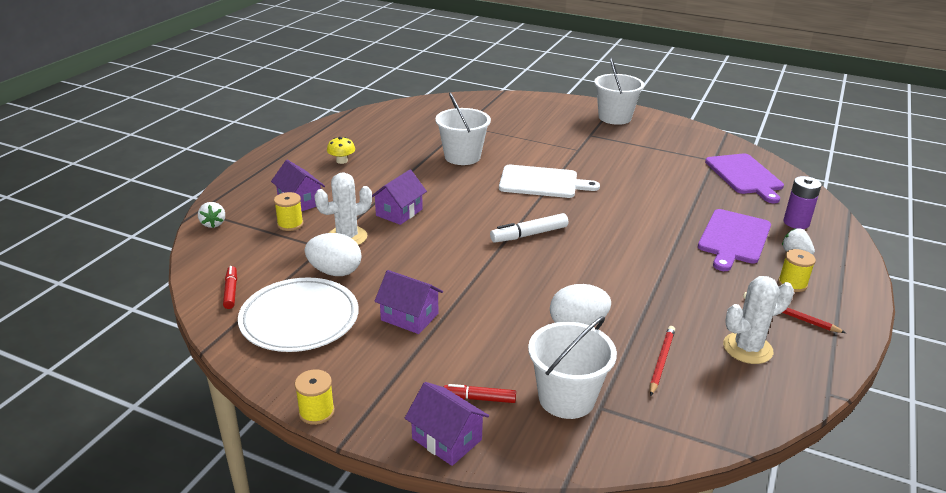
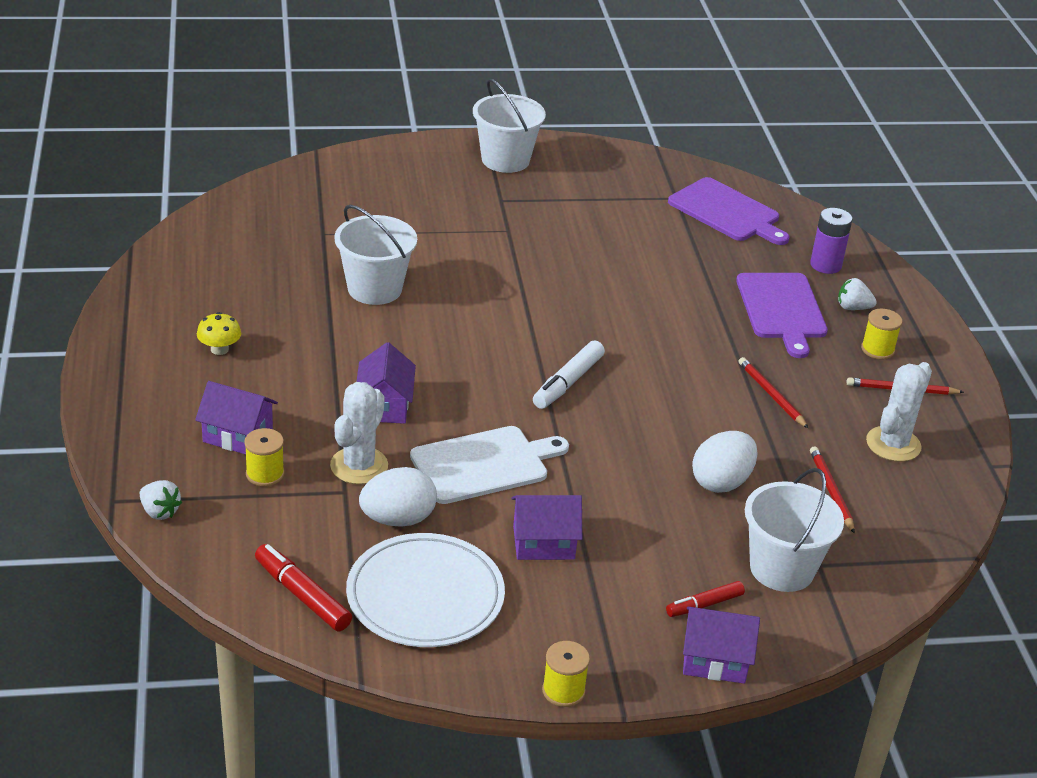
camera: 35 degrees left, 5 degrees up
(231, 291) = (302, 595): red marker -> red marker, size x1.51
(542, 182) = (512, 298): white cutting board -> white cutting board (484, 464)
(673, 285) = (771, 395): none -> red pencil

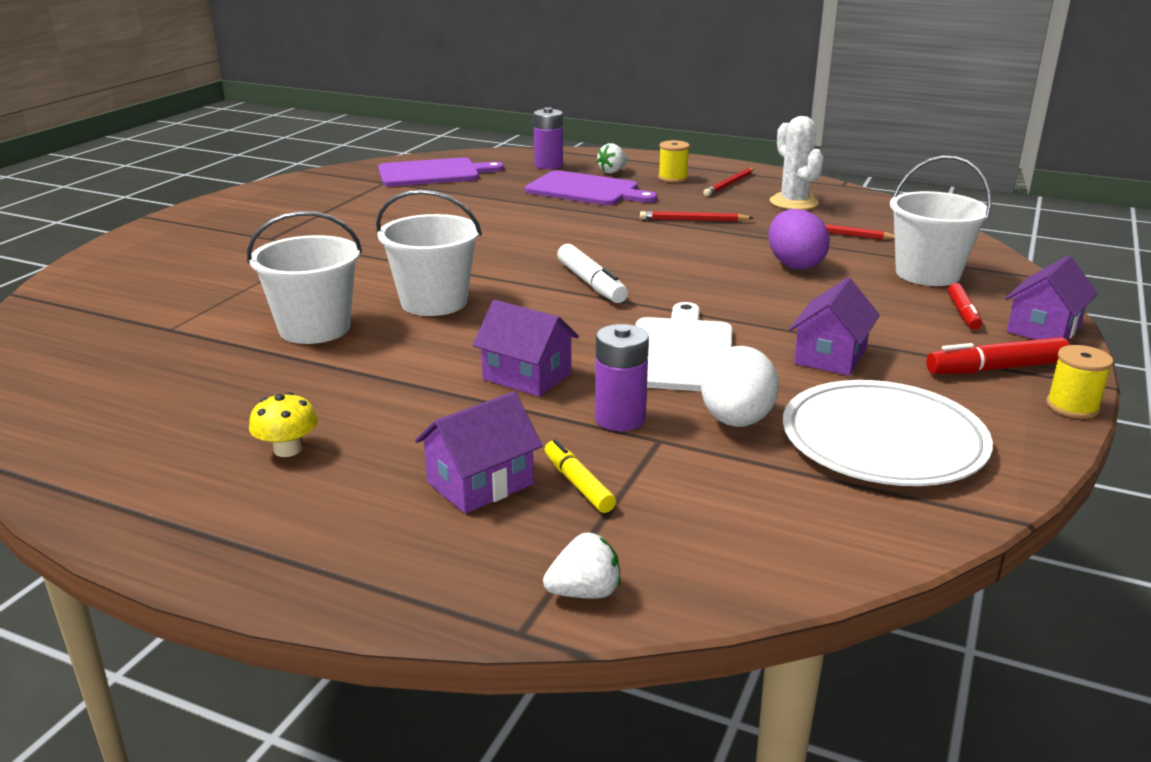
camera: 55 degrees left, 10 degrees down
(265, 474) = (578, 484): yellow spool -> yellow marker
(302, 595) = (841, 521): red marker -> red marker (996, 369)
(359, 466) = (620, 419): white cactus -> purple battery
(505, 160) = (212, 221): white bucket -> white bucket (434, 302)
(721, 482) = (794, 265): white egg -> purple egg

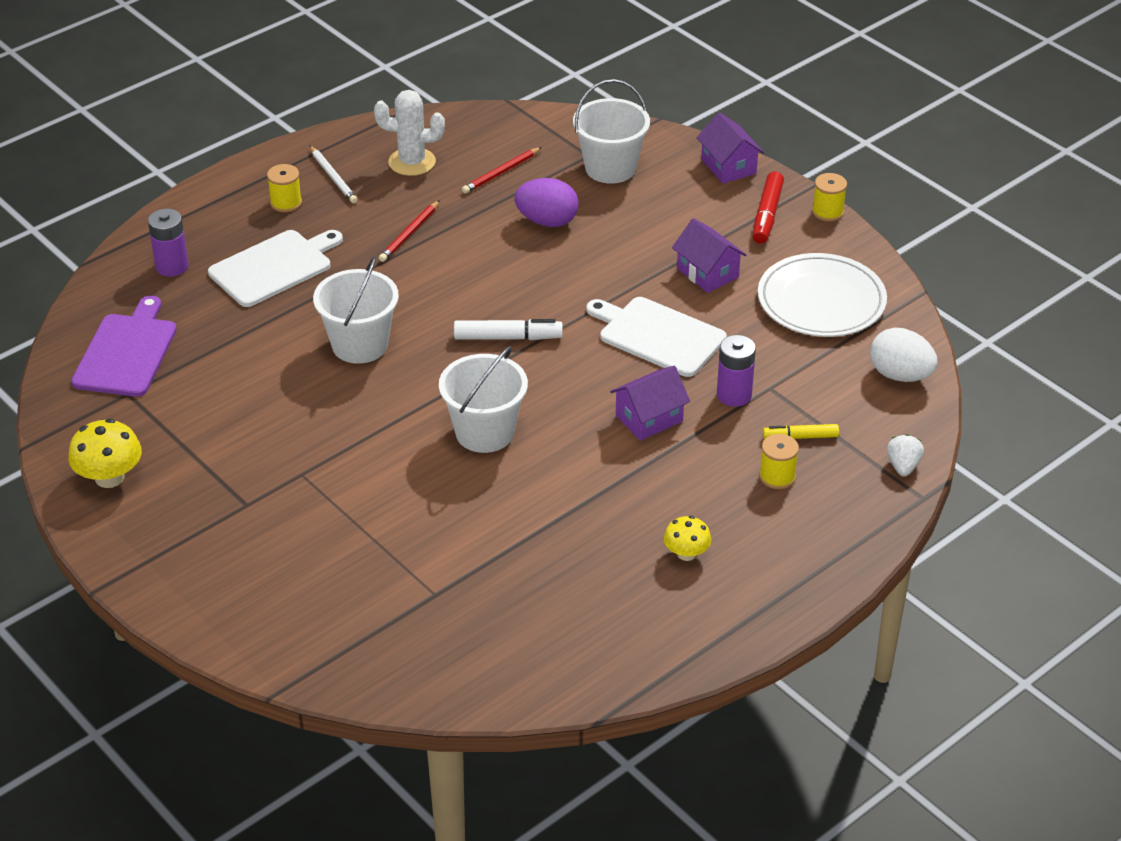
camera: 65 degrees left, 15 degrees up
(281, 195) = (109, 477): none -> yellow mushroom
(314, 328) = (492, 509): white bucket -> white bucket (360, 345)
(480, 483) = (777, 476): purple house -> yellow spool
(586, 190) = (274, 267): purple cutting board -> white cutting board
(612, 171) = (232, 232): white strawberry -> none
(729, 184) = (333, 177): red pencil -> white pencil
(736, 421) = (766, 348): white egg -> white egg (900, 375)
(963, 313) = (684, 186): red marker -> none

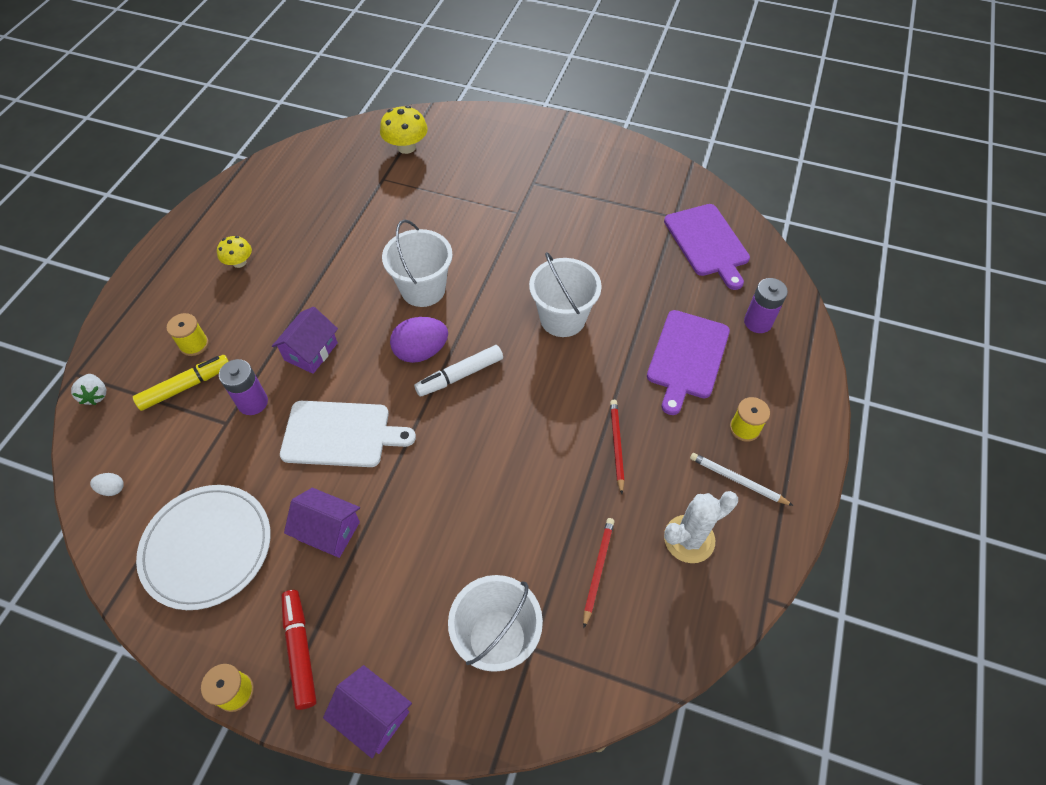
camera: 150 degrees right, 15 degrees up
(109, 477) = (625, 165): yellow mushroom -> yellow mushroom (406, 147)
(274, 267) = (687, 357): white cutting board -> purple cutting board
(547, 221) = (511, 523): purple egg -> purple egg (421, 352)
(800, 437) = (185, 386): yellow marker -> yellow marker, size x1.51
(900, 375) = (112, 489): white egg -> white egg, size x0.47

